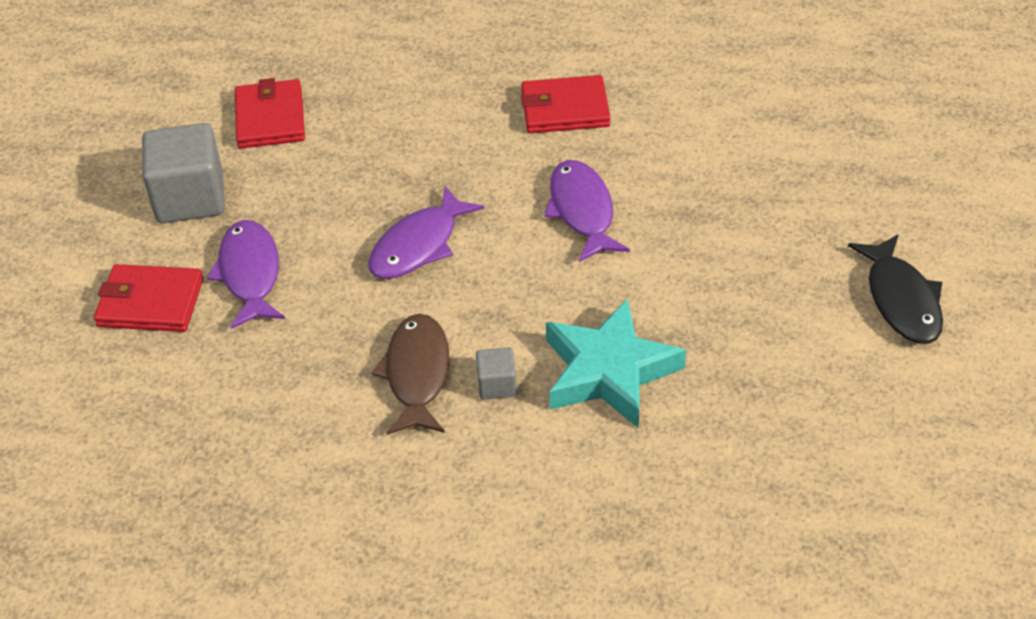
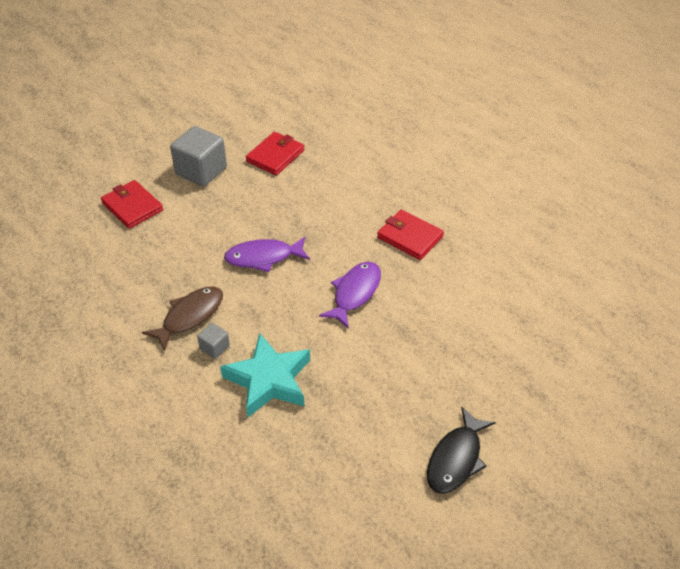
camera: 40 degrees right, 0 degrees up
(250, 273) = (183, 221): purple fish -> none

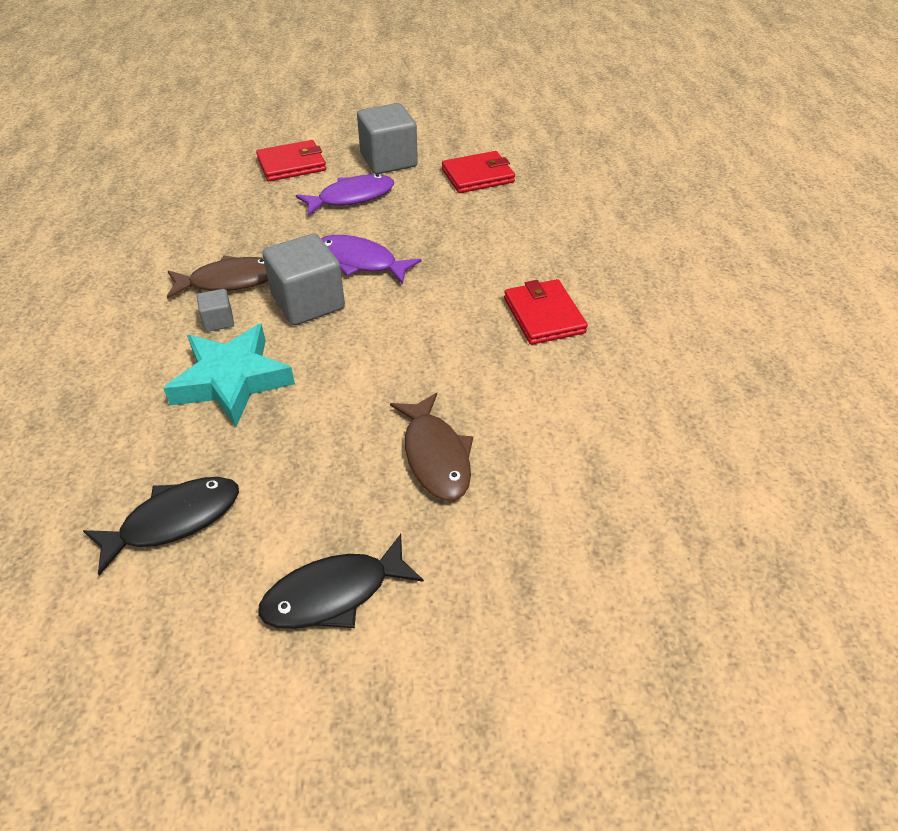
camera: 35 degrees right, 0 degrees up
(132, 206) = (291, 164): red wallet -> red wallet turned 75 degrees clockwise
(260, 303) = (308, 302): none -> grey cube
(330, 478) = (174, 520): none -> black fish
(355, 293) = (417, 342): purple fish -> purple fish (352, 197)
(433, 355) = (435, 456): none -> brown fish

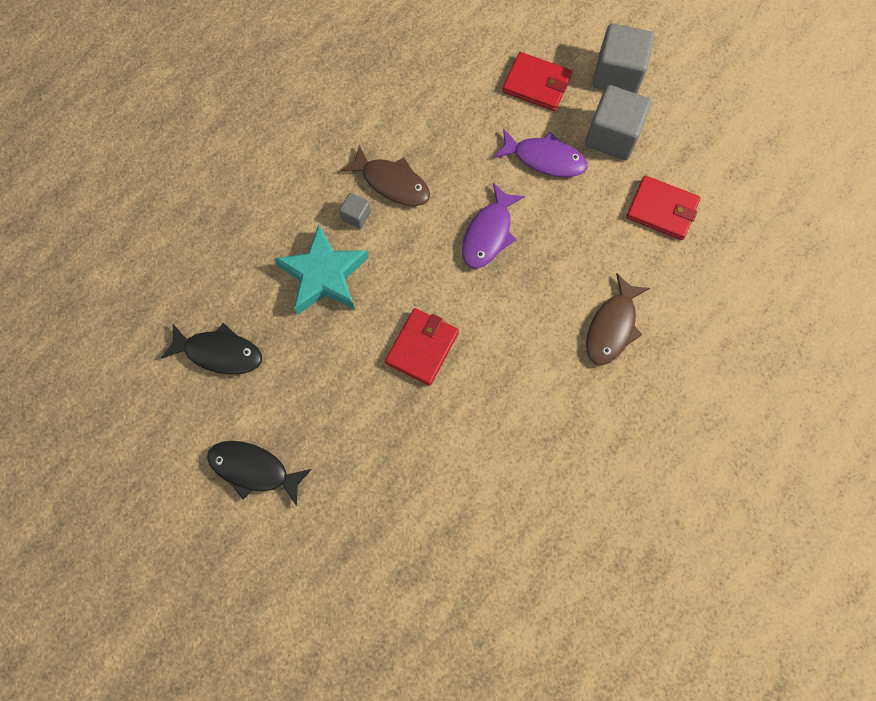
camera: 45 degrees right, 25 degrees up
(308, 302) = (421, 245): grey cube -> grey cube (617, 74)
(361, 261) = (488, 234): purple fish -> purple fish turned 135 degrees counterclockwise
(435, 456) = (380, 434): brown fish -> brown fish (612, 327)
(544, 315) = (556, 388): red wallet -> red wallet (422, 348)

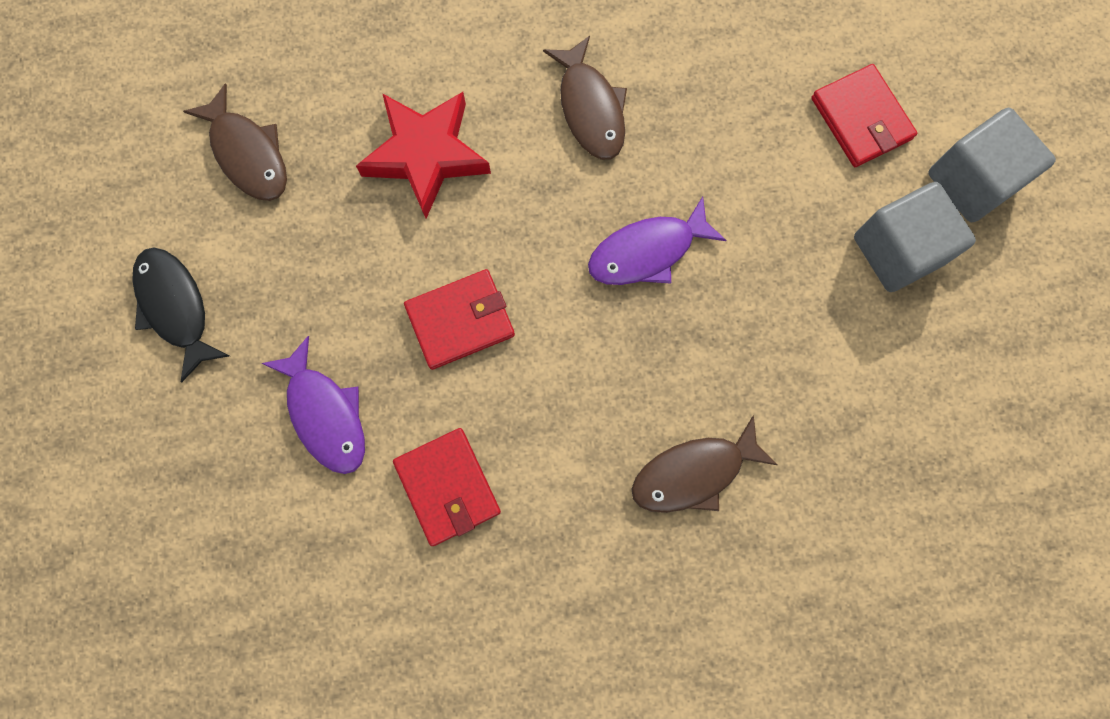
camera: 40 degrees right, 5 degrees up
(219, 353) = (248, 154): black fish -> brown fish
(323, 275) = (426, 155): turquoise star -> red star
(356, 216) = (518, 116): grey cube -> none
(545, 159) = (791, 215): purple fish -> purple fish (325, 414)
(662, 210) = (878, 384): red wallet -> red wallet (447, 487)

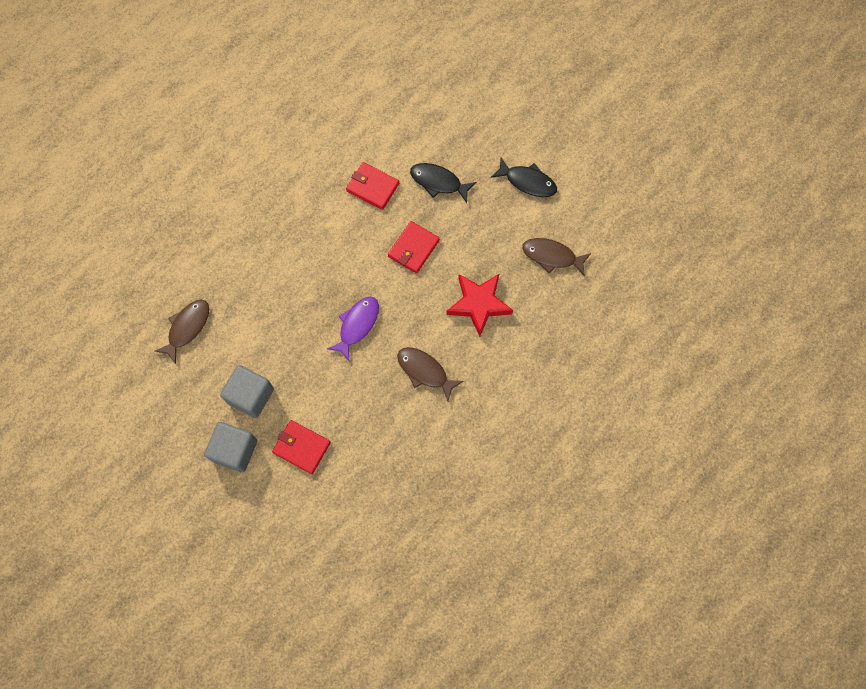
camera: 145 degrees right, 5 degrees down
(325, 414) = (438, 182): purple fish -> black fish
(693, 473) = (281, 251): brown fish -> brown fish (187, 328)

